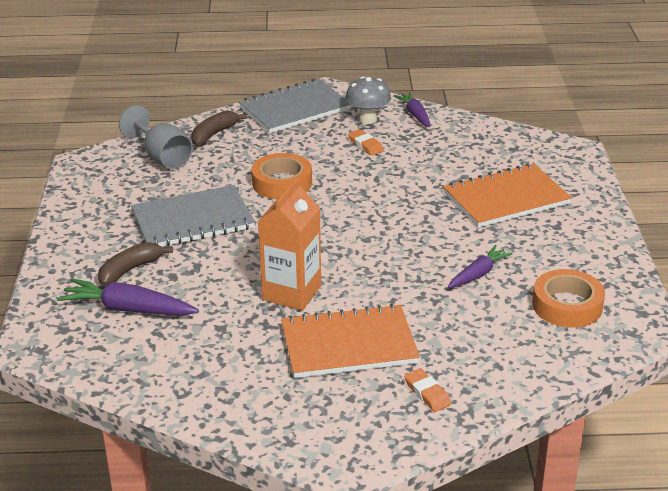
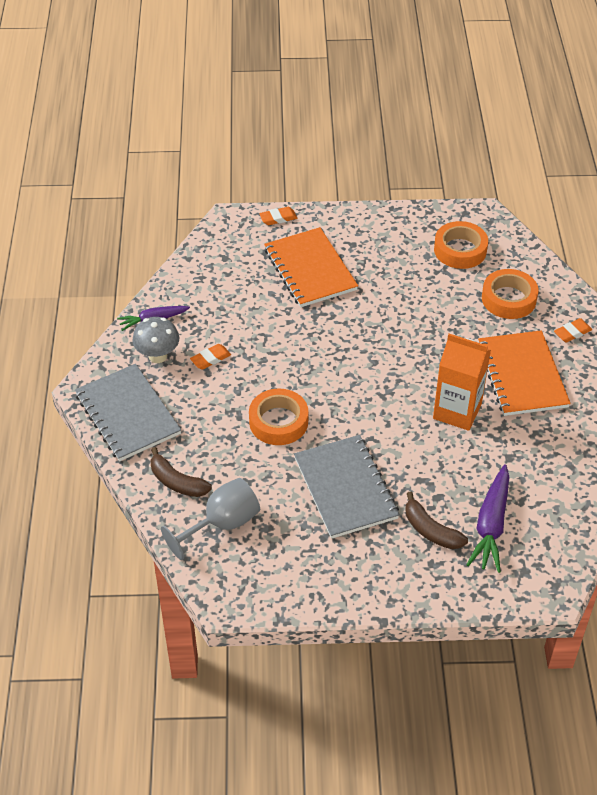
camera: 90 degrees left, 15 degrees up
(478, 274) = (422, 295): purple carrot -> none
(482, 341) = (508, 299): none -> orange tape
(586, 178) = (278, 218): none -> orange eraser

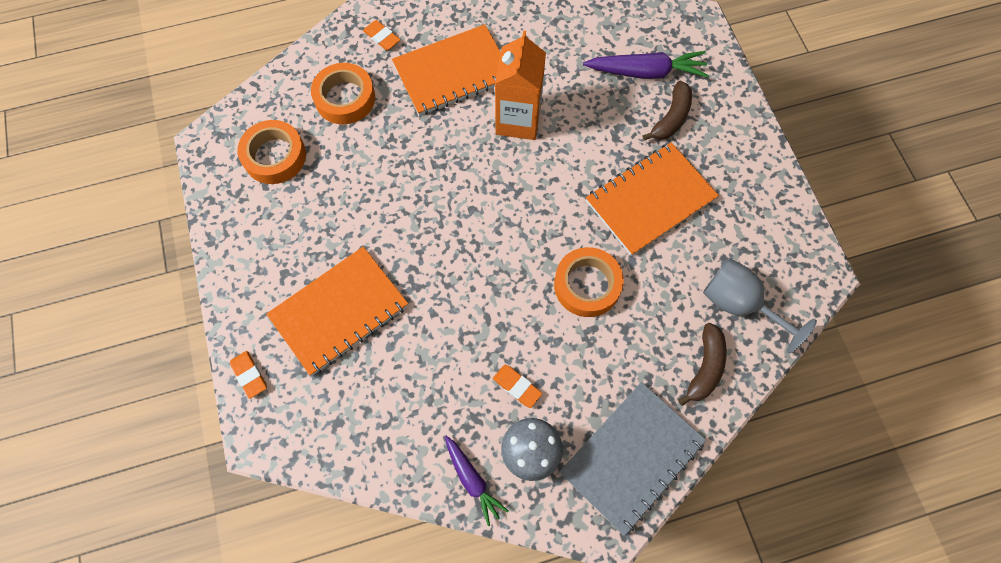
camera: 105 degrees left, 20 degrees up
(345, 488) = (650, 200): grey notebook -> orange notebook

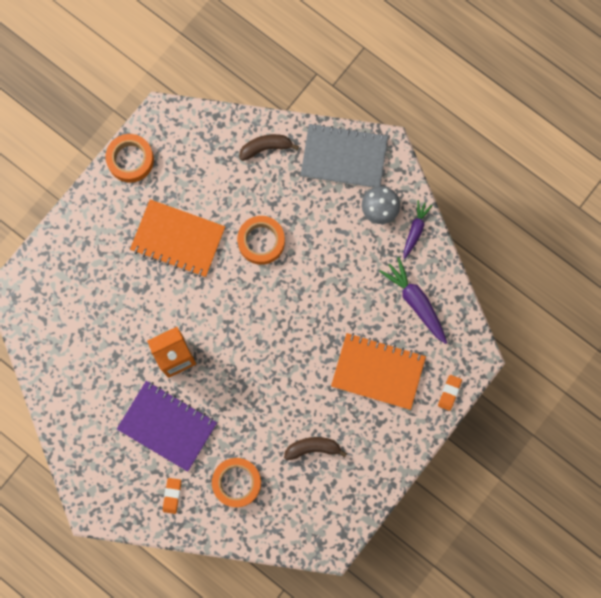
camera: 125 degrees left, 10 degrees up
(275, 156) = (309, 494): orange tape -> orange tape (130, 160)
(453, 72) = (167, 426): orange notebook -> purple notebook
(517, 386) = (349, 241): orange eraser -> none
(646, 72) = (81, 299): purple carrot -> purple carrot (415, 302)
(671, 118) = (107, 261): brown banana -> brown banana (313, 448)
(739, 304) = (213, 150): grey goblet -> none

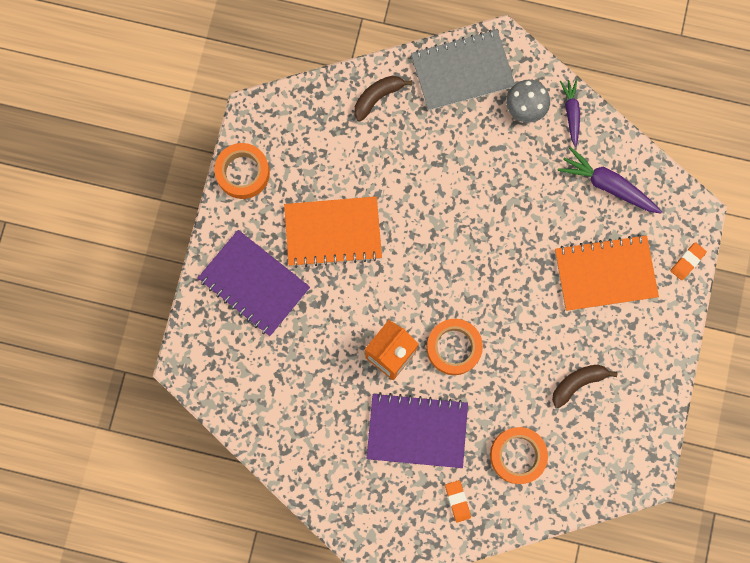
camera: 25 degrees left, 0 degrees up
(97, 251) = (254, 283): none -> purple notebook
(261, 241) = (420, 195): orange tape -> orange tape (453, 347)
(449, 393) = (687, 262): orange eraser -> orange eraser turned 45 degrees clockwise

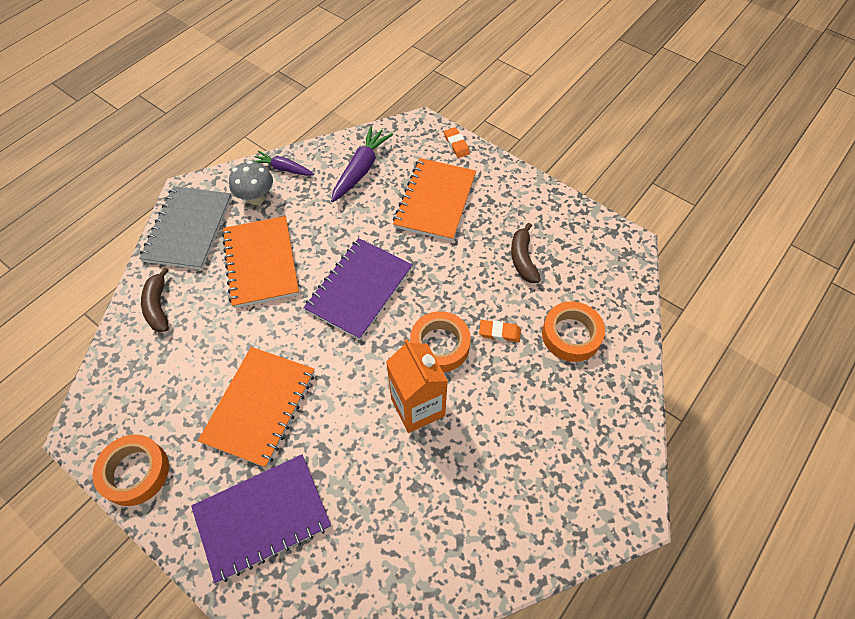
camera: 65 degrees left, 20 degrees down
(417, 431) = (508, 416): purple notebook -> purple notebook (359, 289)
(457, 501) = (597, 408): orange eraser -> orange eraser (499, 332)
(459, 155) = (261, 263): none -> orange notebook
(607, 185) = (361, 169): purple carrot -> purple carrot turned 150 degrees clockwise

